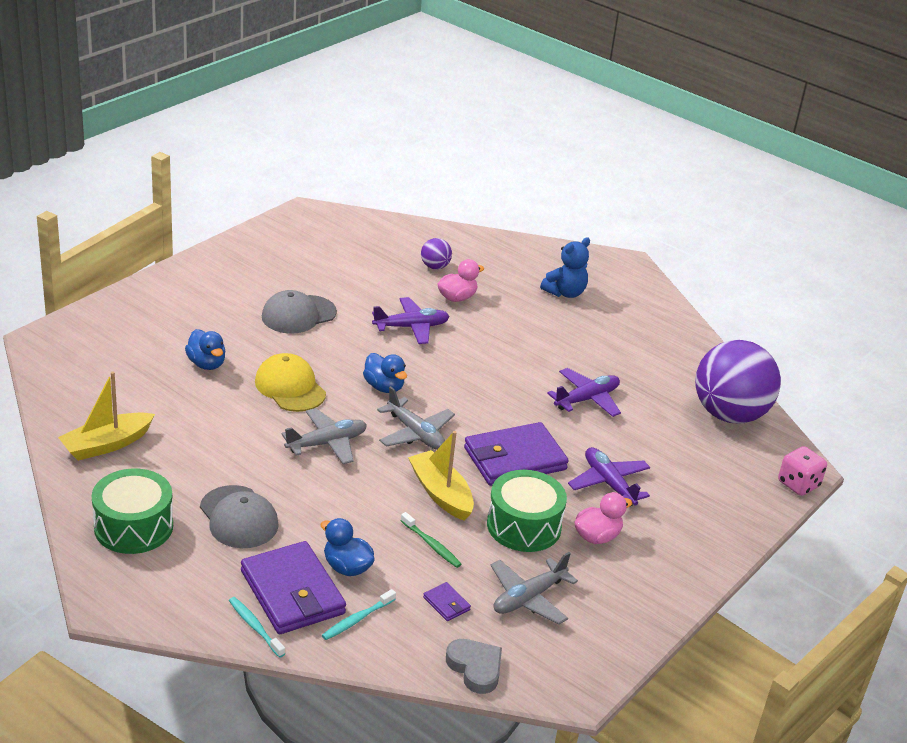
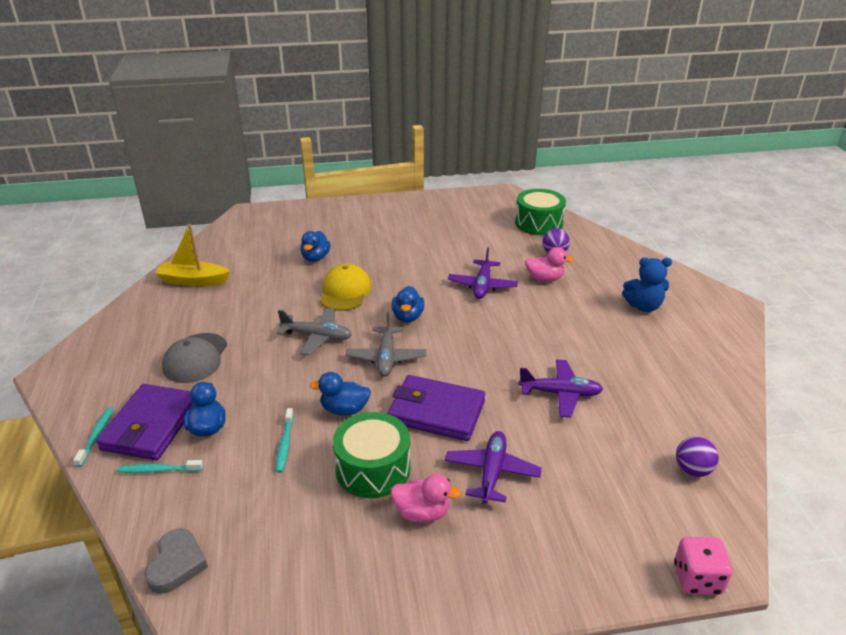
camera: 45 degrees right, 0 degrees up
(133, 527) = (134, 334): green drum -> green drum (538, 223)
(298, 315) = (414, 250): grey cap -> none
(411, 327) = (482, 285): purple plane -> purple plane turned 75 degrees clockwise
(431, 545) = (285, 444): green toothbrush -> turquoise toothbrush
(441, 493) = (344, 409): yellow boat -> blue duck
(446, 604) = (231, 496): purple wallet -> none
(528, 598) = (296, 531): grey plane -> none
(729, 414) = (692, 470): purple ball -> purple ball, size x0.42

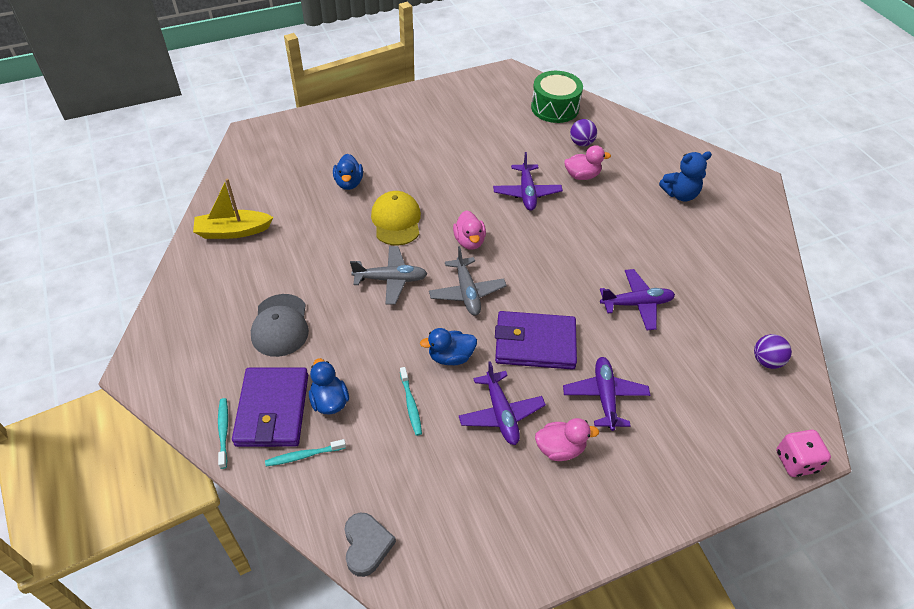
camera: 15 degrees left, 15 degrees up
(373, 468) = (501, 414): green drum -> purple plane
(408, 317) = (469, 241): blue duck -> pink duck

